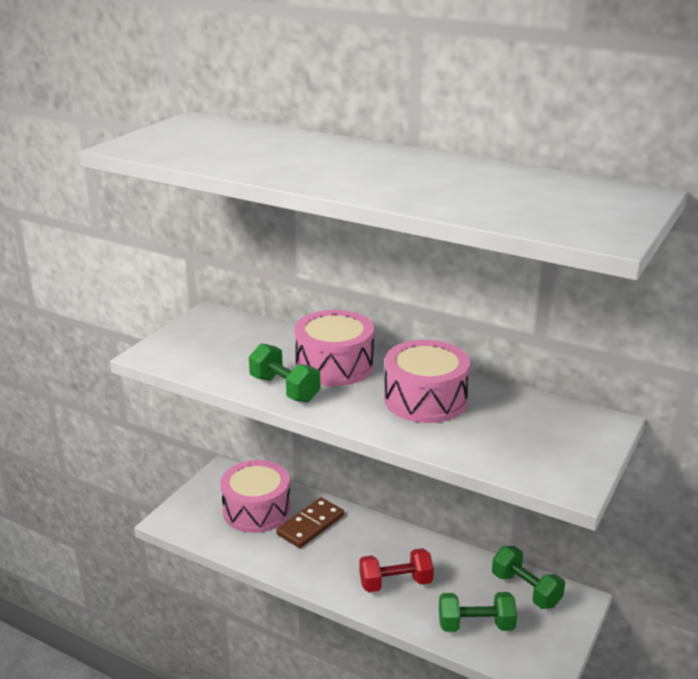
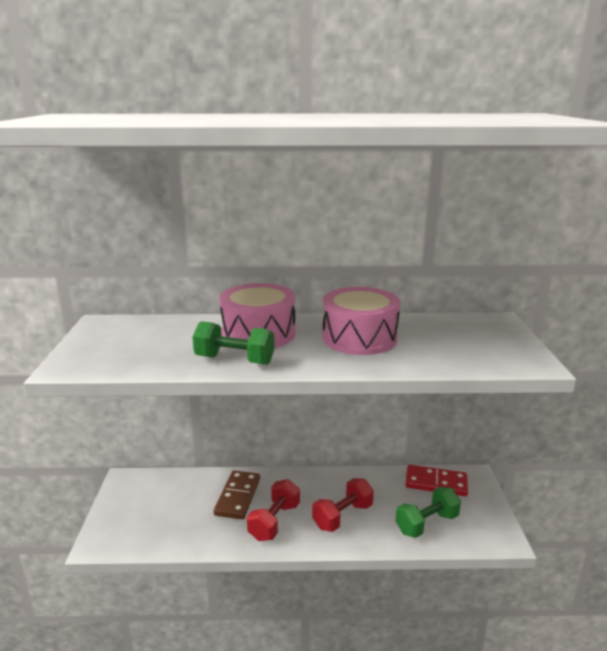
camera: 30 degrees left, 5 degrees down
(257, 510) = (180, 501): pink drum -> none
(326, 562) = (274, 522): none -> red dumbbell
(526, 590) = (436, 483): green dumbbell -> red domino

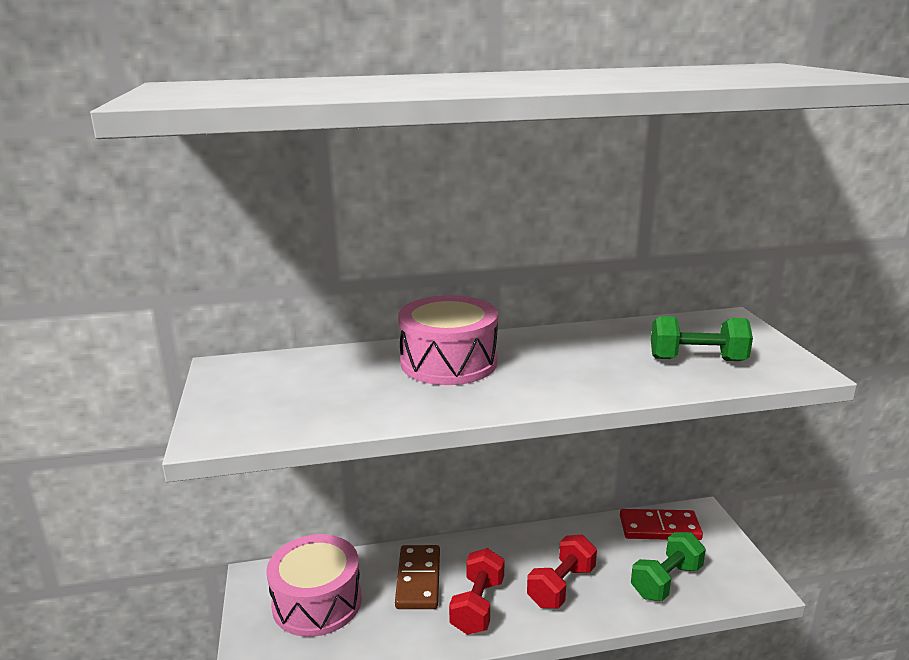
camera: 10 degrees left, 0 degrees up
(234, 360) = (438, 401): green dumbbell -> green dumbbell (697, 359)
(359, 338) = (579, 356): pink drum -> pink drum (317, 602)

